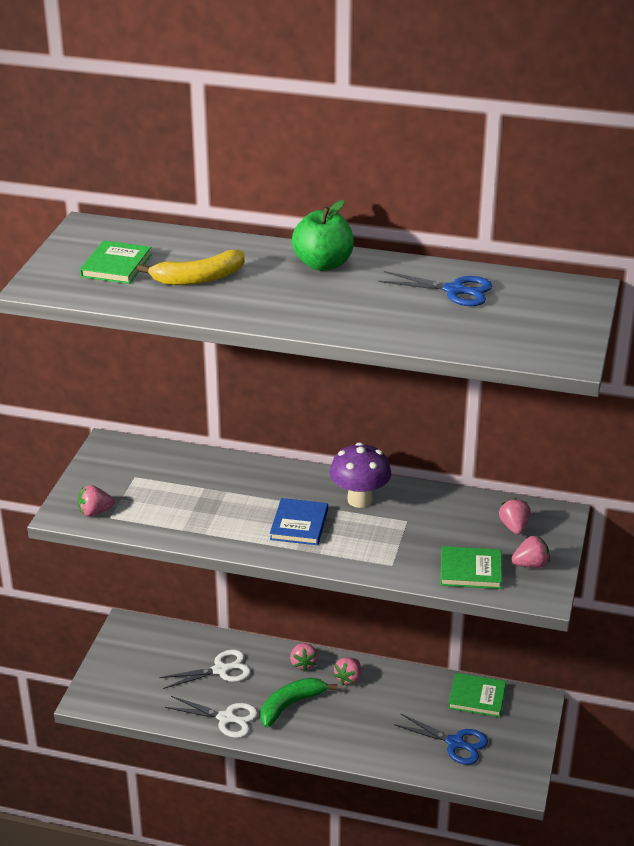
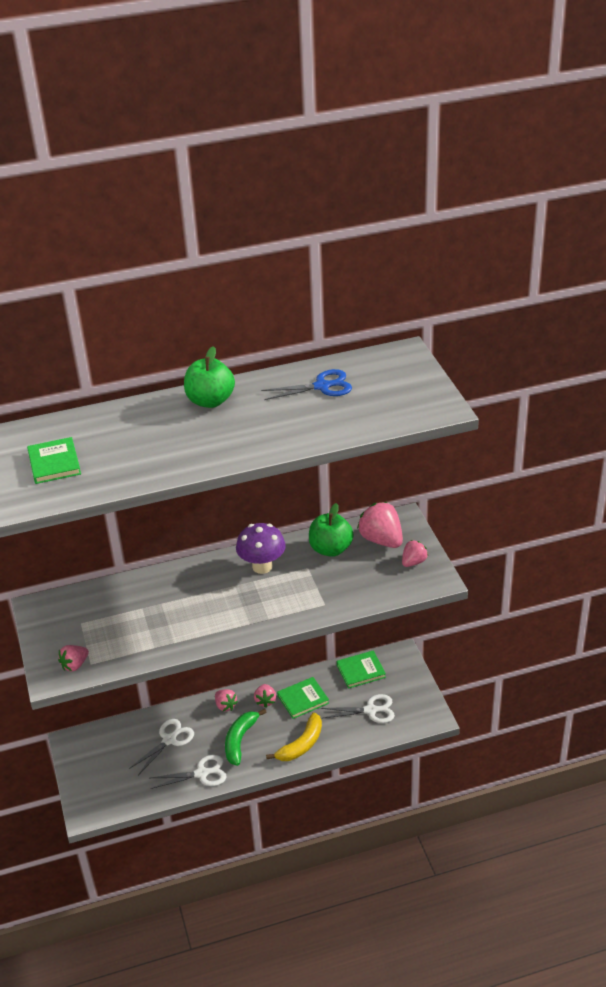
camera: 30 degrees left, 5 degrees up
(198, 278) = (129, 449): yellow banana -> yellow banana (301, 744)
(299, 524) = (236, 604): blue book -> none
(449, 513) = (330, 549): none -> green apple
(455, 743) = (371, 710): blue scissors -> white scissors
(470, 570) = (379, 584): green book -> green book (303, 699)
(514, 527) = (381, 540): pink strawberry -> pink strawberry, size x1.75

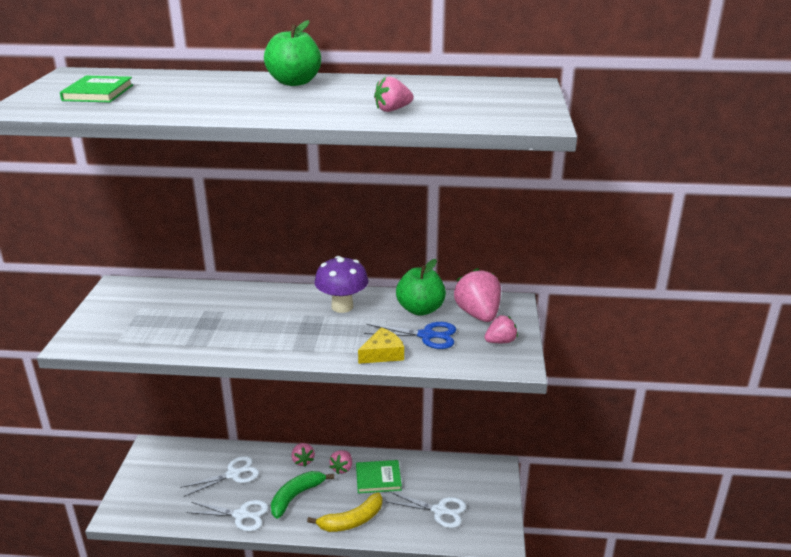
camera: 20 degrees right, 10 degrees down
(75, 665) = (103, 338): pink strawberry -> pink strawberry (392, 110)
(322, 386) = (418, 90): blue scissors -> blue scissors (427, 335)
(327, 604) = (383, 354): none -> yellow cheese
(361, 671) = (449, 470): green book -> none

